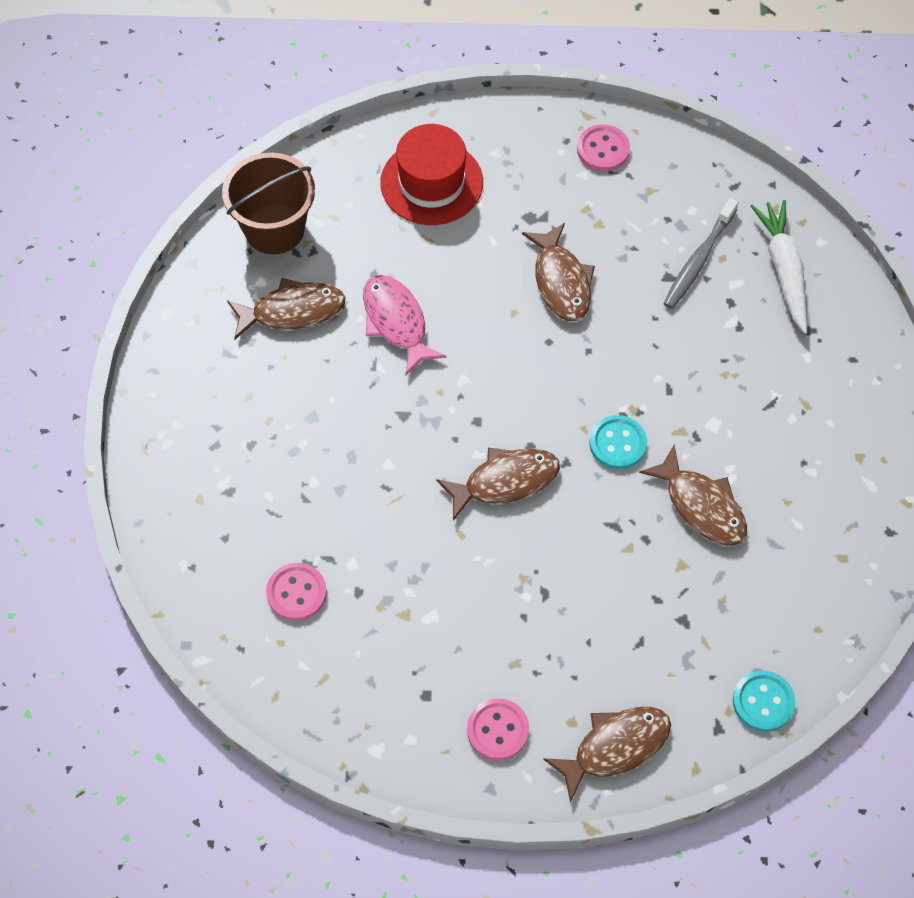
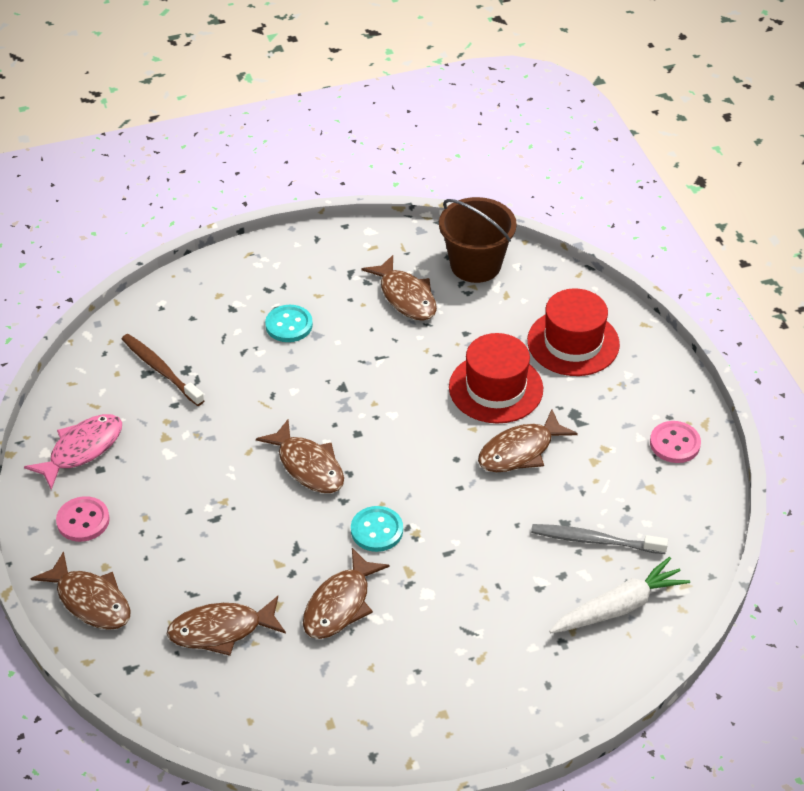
camera: 70 degrees right, 15 degrees down
(296, 593) = (160, 370): pink button -> brown toothbrush
(396, 322) = (426, 359): pink fish -> pink fish (82, 450)
(466, 273) = (496, 388): none -> red hat
(698, 626) = (221, 630): none -> brown fish
(763, 702) = (164, 695): turquoise button -> turquoise button (289, 325)

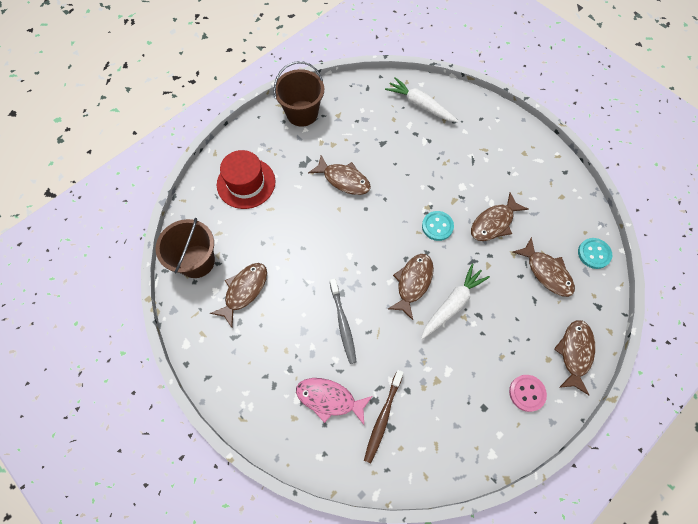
camera: 115 degrees left, 20 degrees up
(82, 450) = (476, 430): pink fish -> pink fish (329, 399)
(250, 496) = (452, 304): none -> white carrot
(289, 325) = (302, 353): turquoise button -> turquoise button (594, 254)
(340, 604) = (494, 223): brown fish -> brown fish turned 135 degrees clockwise
(496, 388) = (302, 209): red hat -> none
(594, 540) = (386, 127): grey toothbrush -> grey toothbrush (343, 323)
(674, 443) = (302, 113): pink button -> brown bucket

